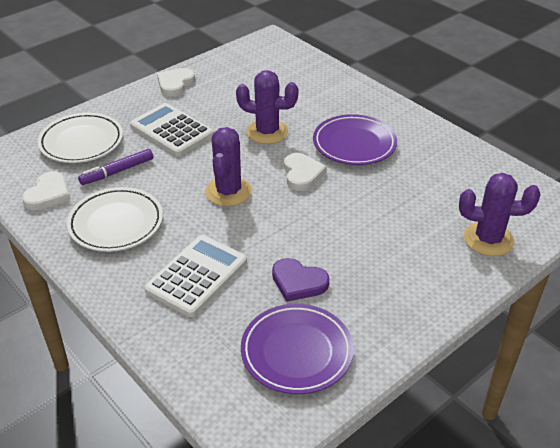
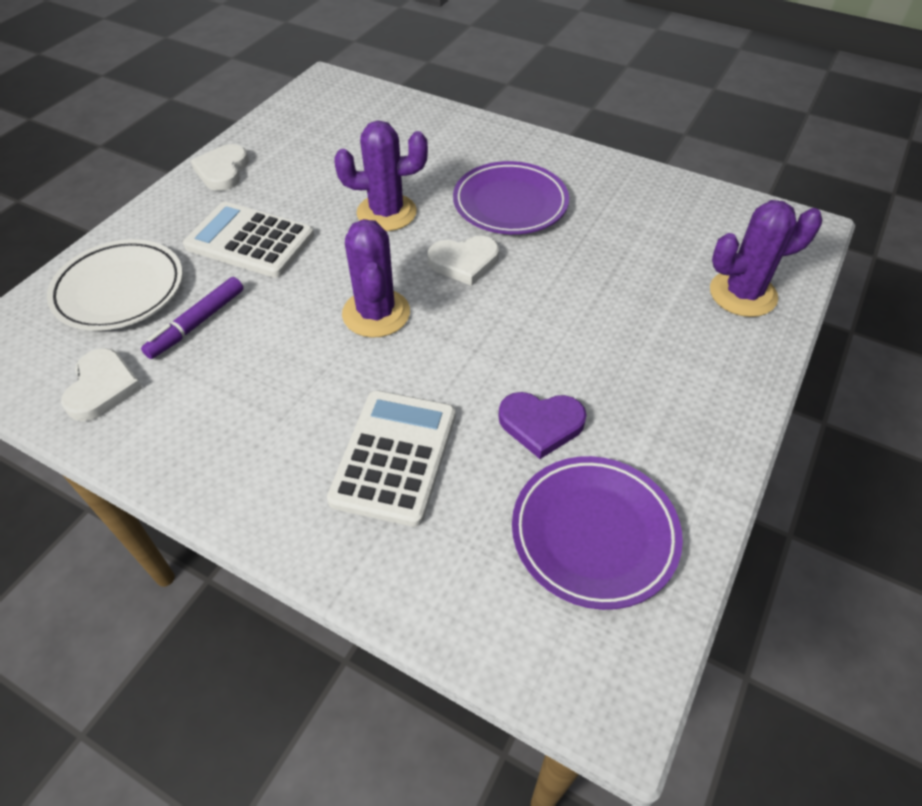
camera: 20 degrees left, 10 degrees up
(116, 223) = (233, 407): white plate -> none
(302, 174) = (464, 262): white heart -> white heart turned 105 degrees clockwise

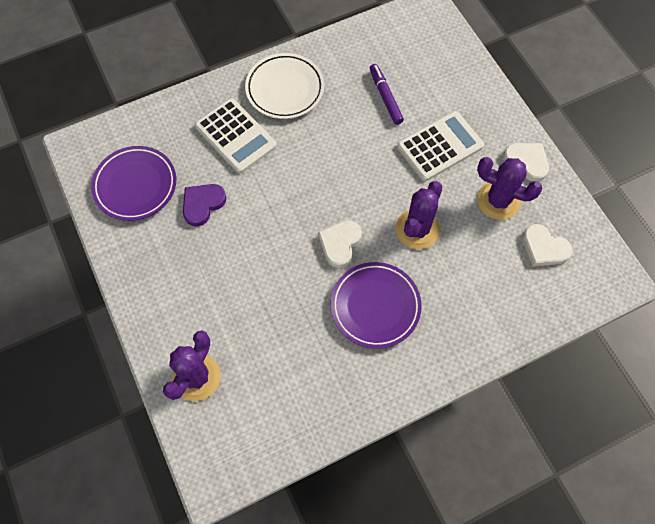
camera: 125 degrees right, 15 degrees up
(102, 387) = (367, 47): white heart -> white heart (544, 248)
(120, 290) = (437, 74): white plate -> white plate (285, 89)
(376, 313) = (332, 177): purple cactus -> purple cactus (498, 201)

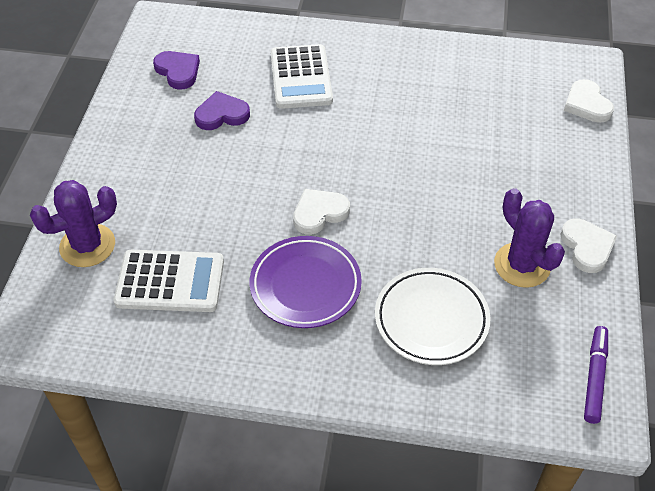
camera: 35 degrees right, 15 degrees down
(135, 185) = (178, 71): purple plate -> purple heart
(285, 89) = (381, 63): white plate -> white plate (431, 319)
(385, 97) = (477, 116): purple marker -> purple marker (594, 377)
(417, 229) = (409, 243): purple cactus -> none
(439, 146) = (498, 185): white calculator -> white calculator (170, 282)
(544, 248) = (537, 337): white heart -> white heart (587, 104)

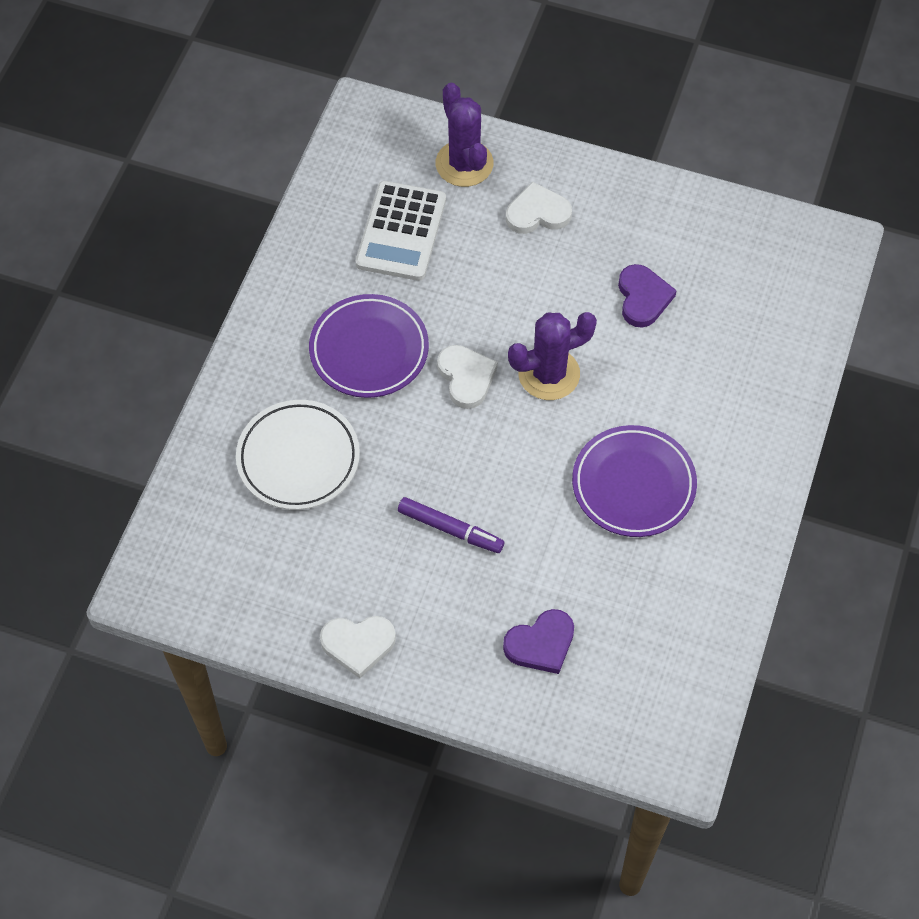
camera: 100 degrees right, 10 degrees up
(178, 71) = (728, 258): purple heart -> purple heart (541, 644)
(301, 77) = (699, 391): white calculator -> none
(391, 104) = (633, 485): none -> purple plate
(522, 265) = (348, 566): purple cactus -> purple cactus (549, 374)
(587, 104) = (597, 727): white heart -> white heart (537, 213)
(594, 377) = (190, 595): purple marker -> purple marker (450, 529)

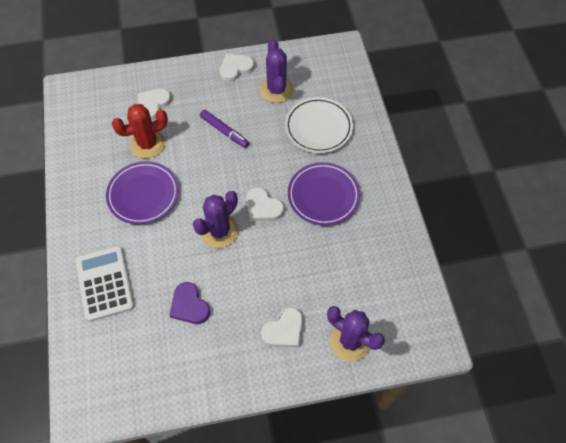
camera: 150 degrees right, 0 degrees up
(317, 562) = (276, 90): none -> purple cactus
(401, 232) = (355, 273): white calculator -> white calculator (105, 283)
(450, 529) = (224, 131): purple marker -> purple marker turned 135 degrees counterclockwise
(541, 644) = (153, 104): purple heart -> white heart
(586, 570) = (148, 144): none -> red cactus

